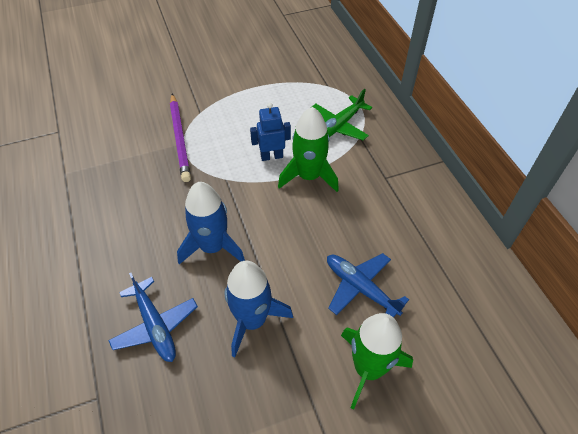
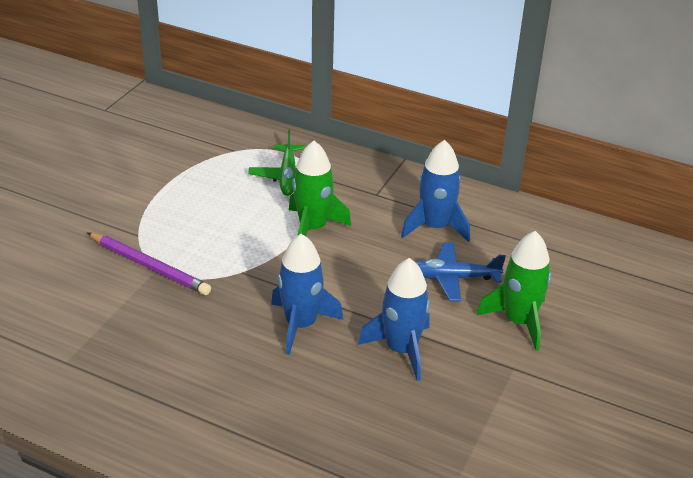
camera: 45 degrees left, 15 degrees down
(155, 326) = (330, 405): blue plane -> none
(271, 156) = (259, 231): blue robot -> none
(398, 234) = (435, 227): none -> blue rocket

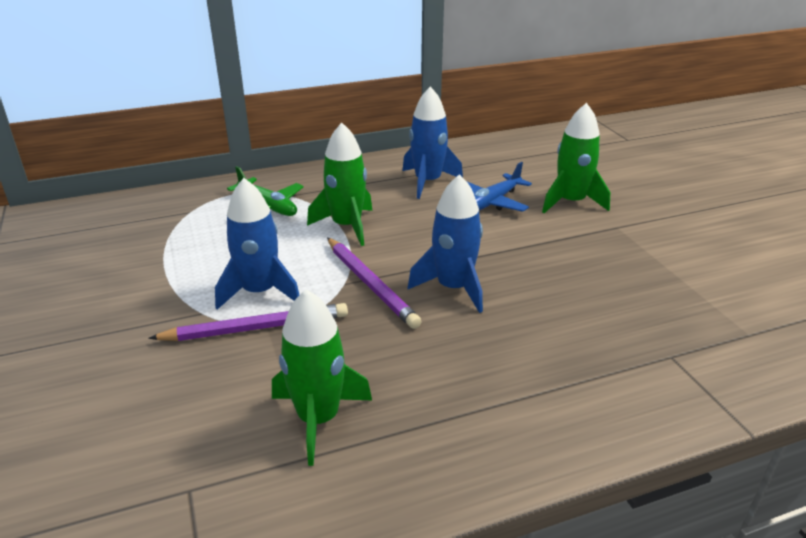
camera: 45 degrees left, 5 degrees down
(98, 346) = (318, 419): none -> green rocket
(255, 284) = (370, 284): none -> purple pencil
(401, 350) = (543, 259): blue rocket -> blue rocket (260, 292)

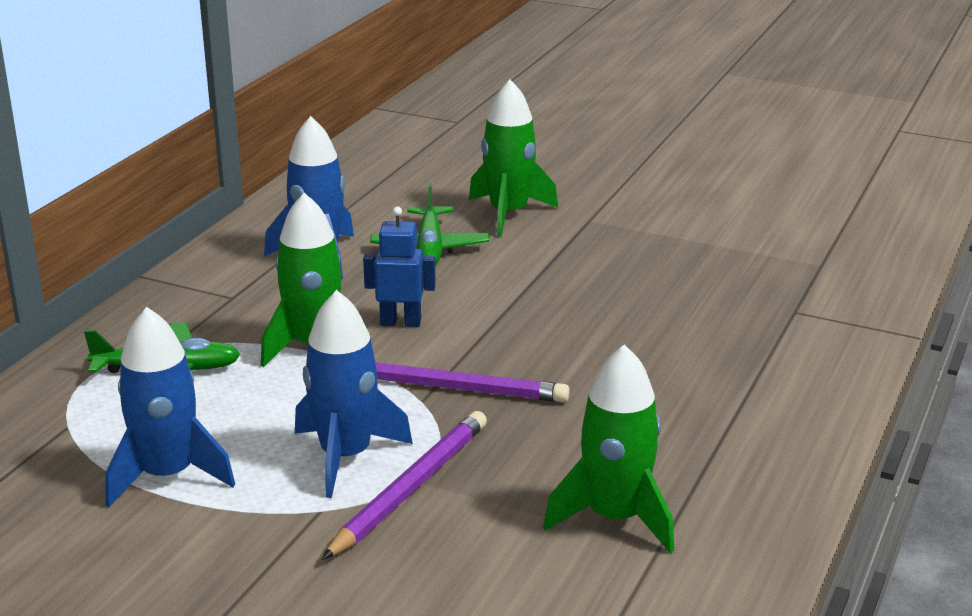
camera: 45 degrees left, 5 degrees down
(407, 235) = (400, 322): none -> blue robot
(453, 288) = (537, 348): blue rocket -> blue rocket (168, 475)
(492, 202) = (429, 248): blue plane -> green plane

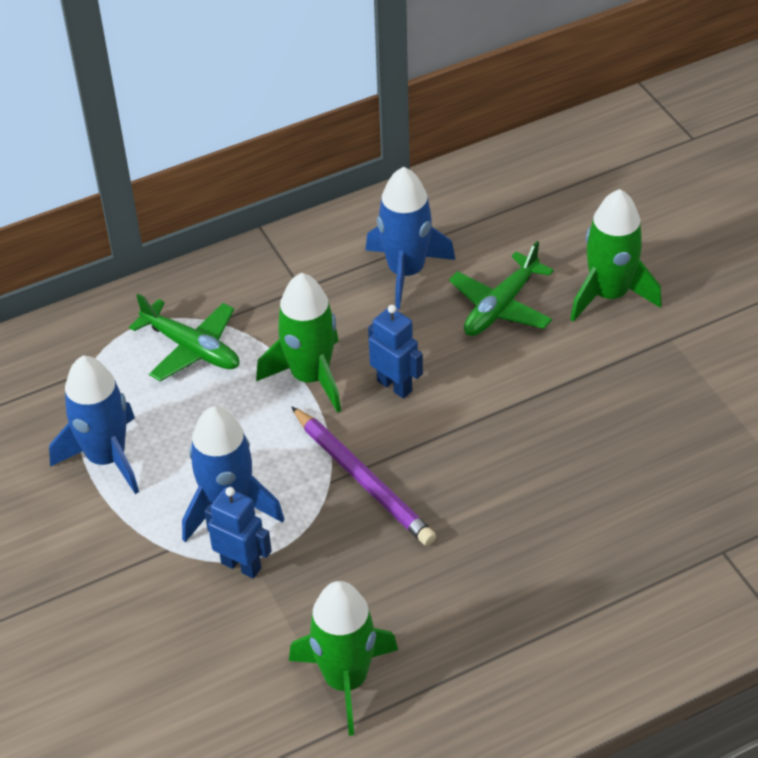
camera: 40 degrees right, 20 degrees up
(410, 488) = (241, 565): purple pencil -> blue robot

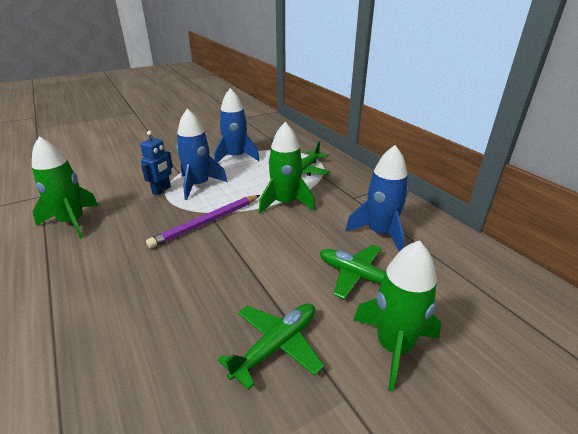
camera: 85 degrees right, 15 degrees down
(395, 386) = (279, 231): blue robot -> none
(612, 389) = (276, 346): none -> green plane

